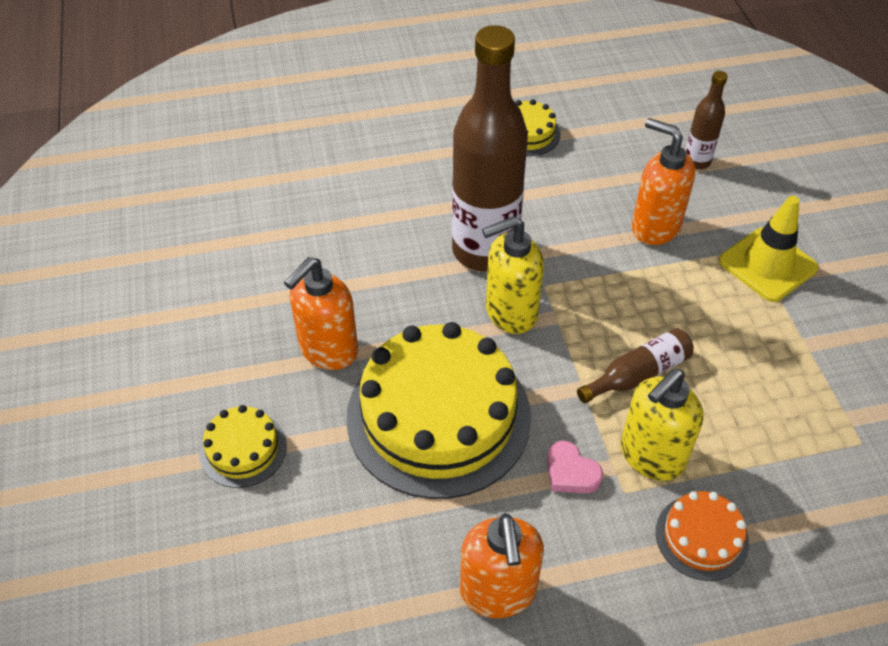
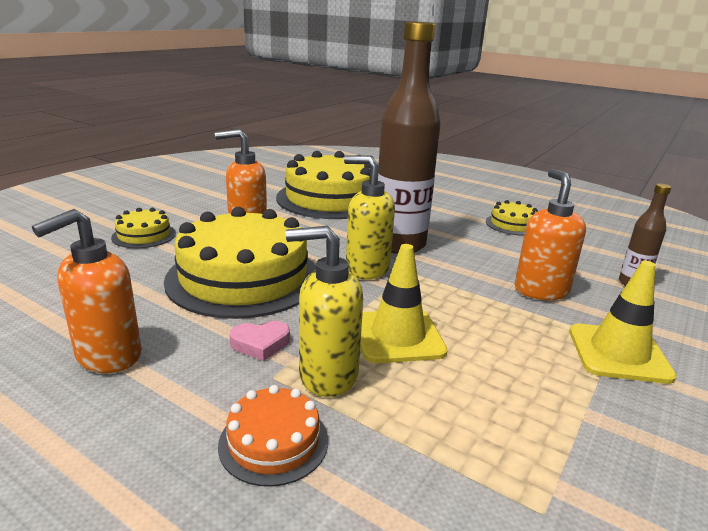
camera: 45 degrees right, 25 degrees down
(312, 221) = (330, 199): none -> yellow cake
(571, 472) = (260, 344): pink heart -> pink heart turned 105 degrees counterclockwise
(638, 374) = (397, 336): brown bottle -> yellow traffic cone

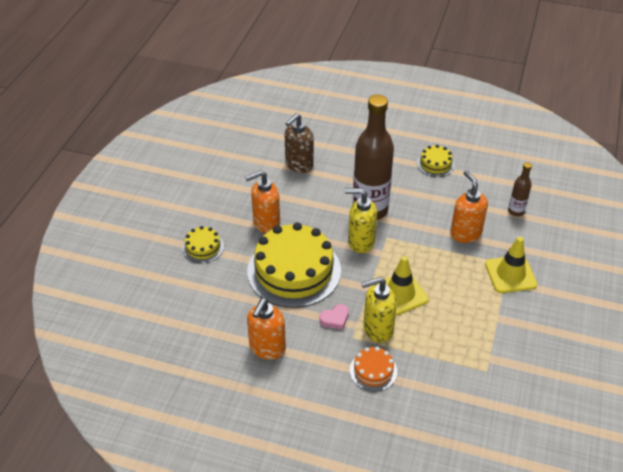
camera: 15 degrees left, 20 degrees up
(330, 199) = (299, 165): yellow cake -> brown soap dispenser

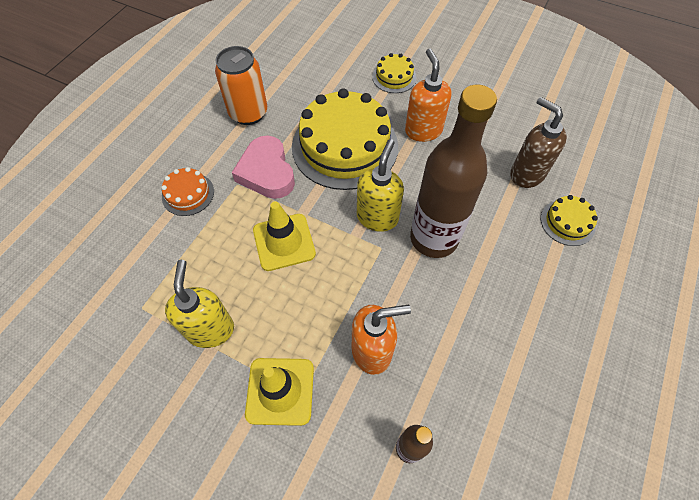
camera: 100 degrees right, 15 degrees up
(267, 348) = (248, 113): orange soap dispenser -> orange can
(335, 319) = (267, 172): pink heart -> pink heart, size x1.96
(377, 329) = (240, 208): yellow soap dispenser -> yellow soap dispenser (210, 329)
(435, 164) = (530, 349): yellow cake -> yellow cake (567, 222)

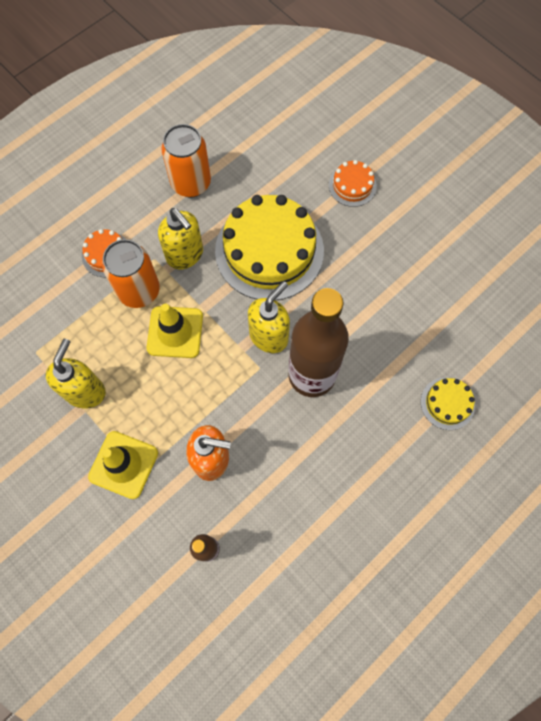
camera: 20 degrees right, 10 degrees up
(233, 216) = (139, 291): none -> orange can
(267, 172) = (185, 255): pink heart -> yellow soap dispenser
(394, 77) = (352, 185): yellow cake -> orange cake
(423, 130) = (354, 258): orange soap dispenser -> none
(526, 174) = (434, 340): brown soap dispenser -> none

